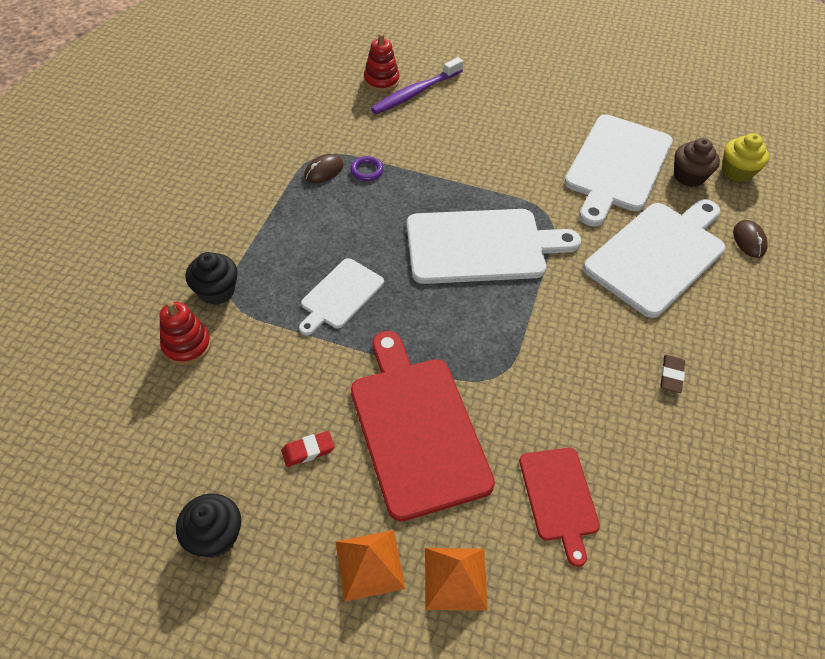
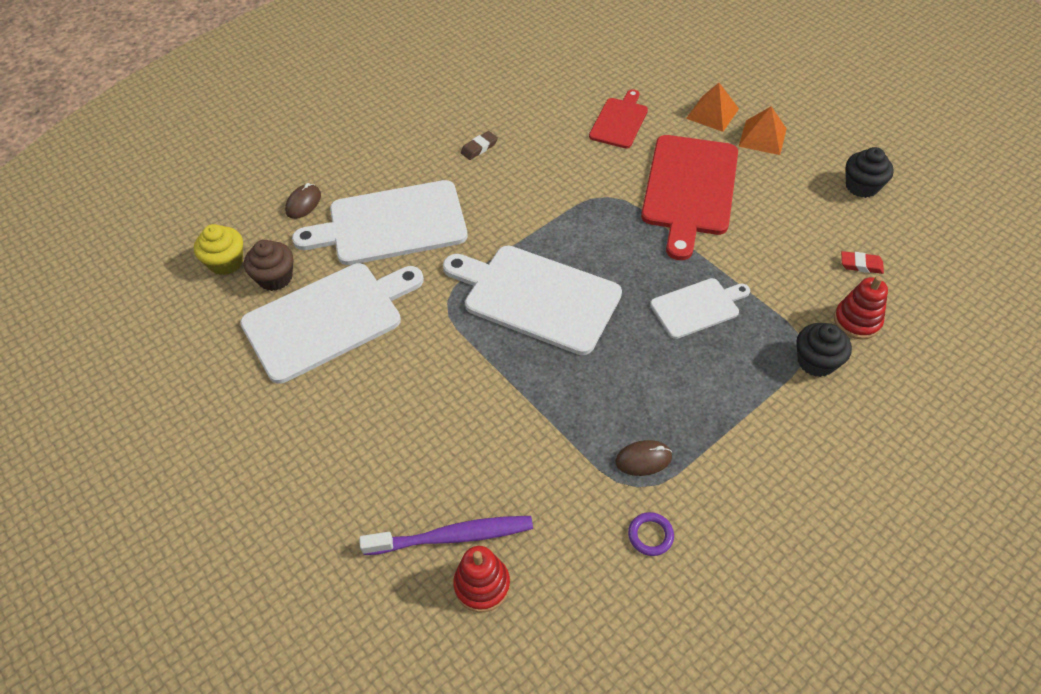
camera: 145 degrees left, 0 degrees up
(308, 450) = (778, 207): red eraser -> red eraser (861, 265)
(367, 171) = (593, 436): purple ring -> purple ring (650, 535)

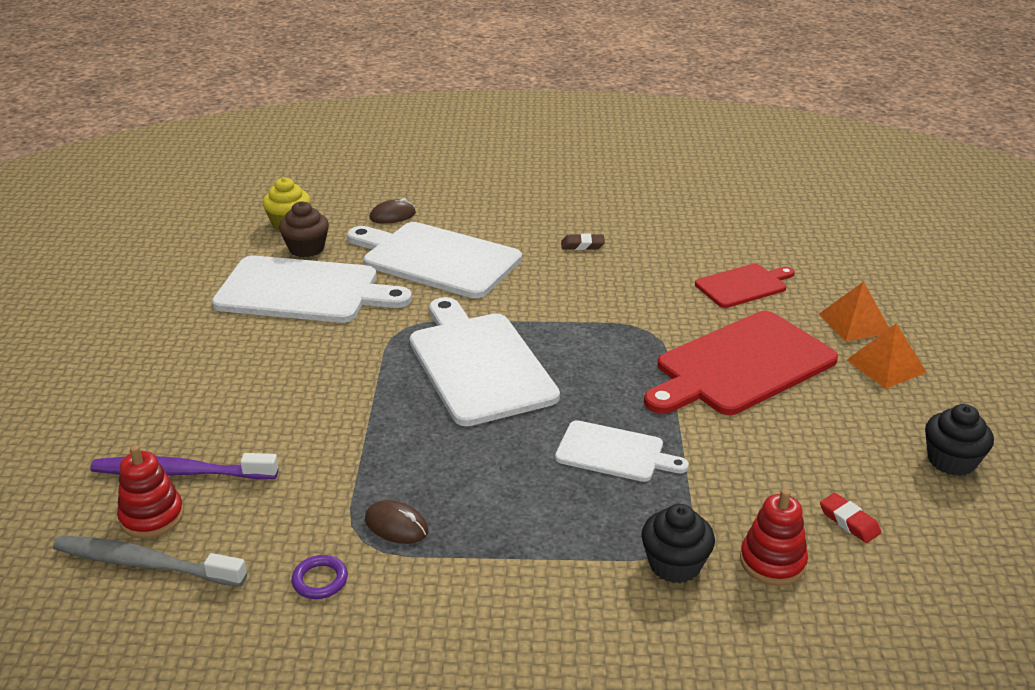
camera: 40 degrees right, 20 degrees down
(453, 536) = (180, 473): purple toothbrush -> purple toothbrush turned 150 degrees clockwise
(528, 621) = (145, 564): none -> grey toothbrush

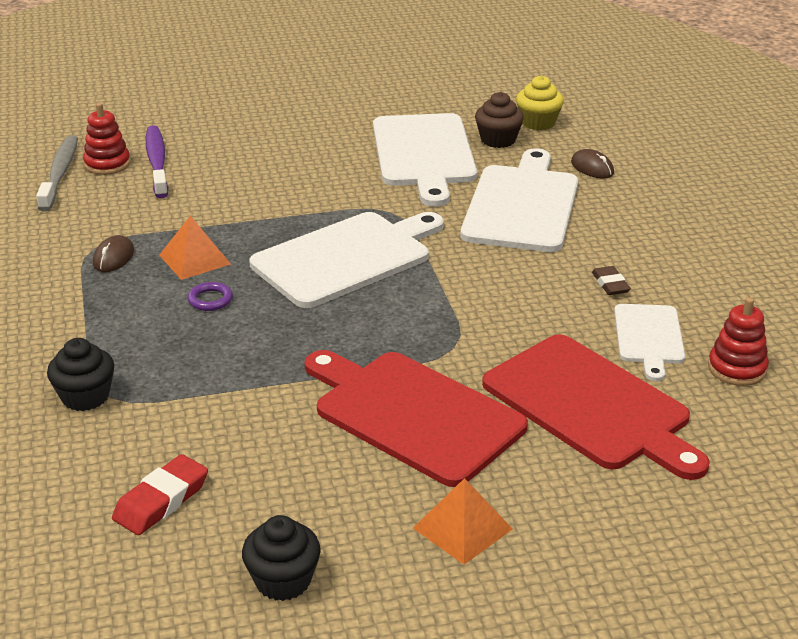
camera: 75 degrees right, 0 degrees up
(320, 580) = (50, 239): purple ring -> purple ring (210, 300)
(614, 453) = (233, 348): white cutting board -> white cutting board (648, 337)
(743, 285) = (591, 406): red cutting board -> red cutting board, size x1.82
(772, 562) = (95, 452): red stacking toy -> red stacking toy (737, 368)
(849, 521) = (161, 500): red eraser -> red eraser, size x1.56
(854, 323) = (551, 500): orange pyramid -> orange pyramid (194, 259)

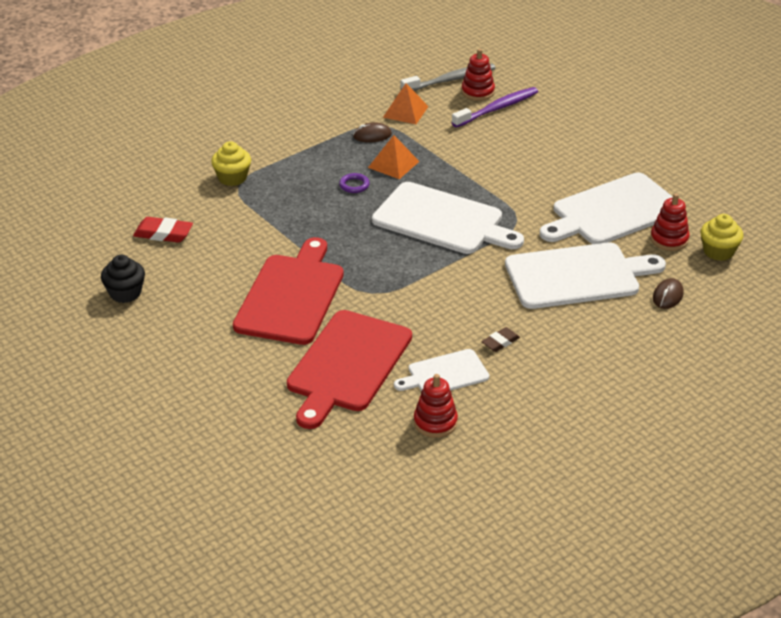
camera: 65 degrees right, 5 degrees up
(85, 396) = (232, 178): black cupcake -> yellow cupcake
(462, 528) = (199, 342): orange pyramid -> orange pyramid (405, 111)
(498, 140) = (669, 239): brown cupcake -> red stacking toy

